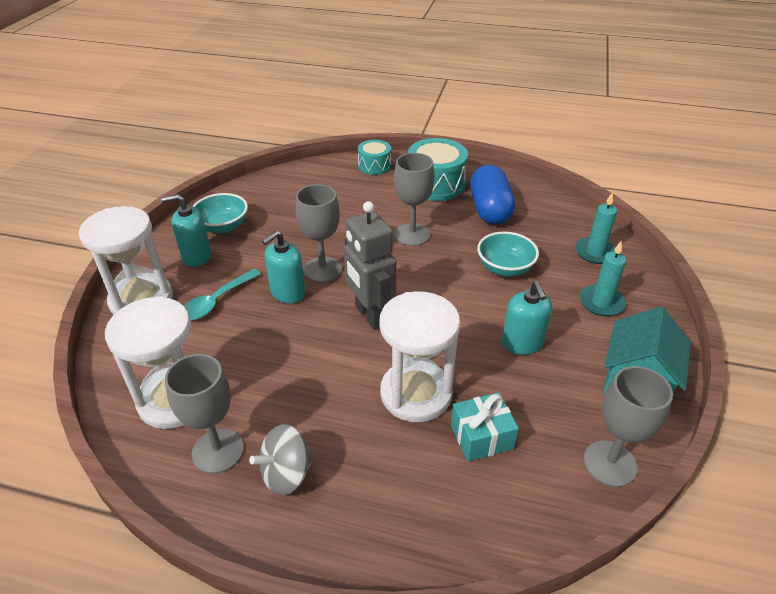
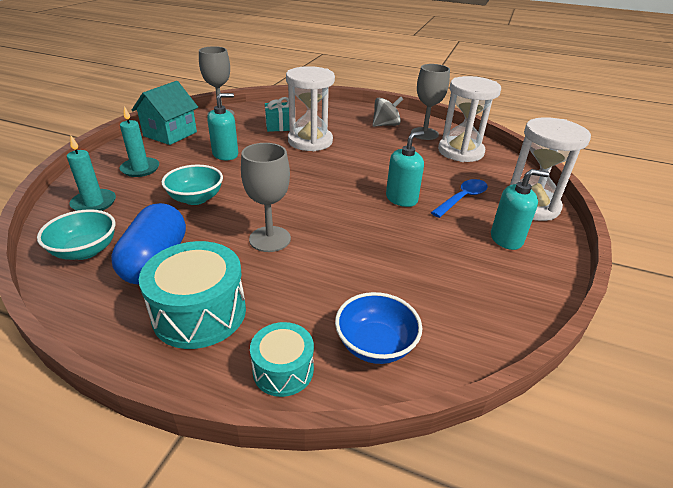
camera: 175 degrees left, 5 degrees down
(216, 301) = (462, 198): turquoise spoon -> blue spoon
(223, 227) = (497, 272): turquoise bowl -> turquoise bowl (85, 251)
(323, 179) = (375, 345): none -> blue bowl
(323, 269) = (371, 214): grey goblet -> none
(370, 315) = (331, 178): grey robot -> none
(522, 343) = (225, 154): turquoise soap dispenser -> turquoise soap dispenser turned 60 degrees clockwise

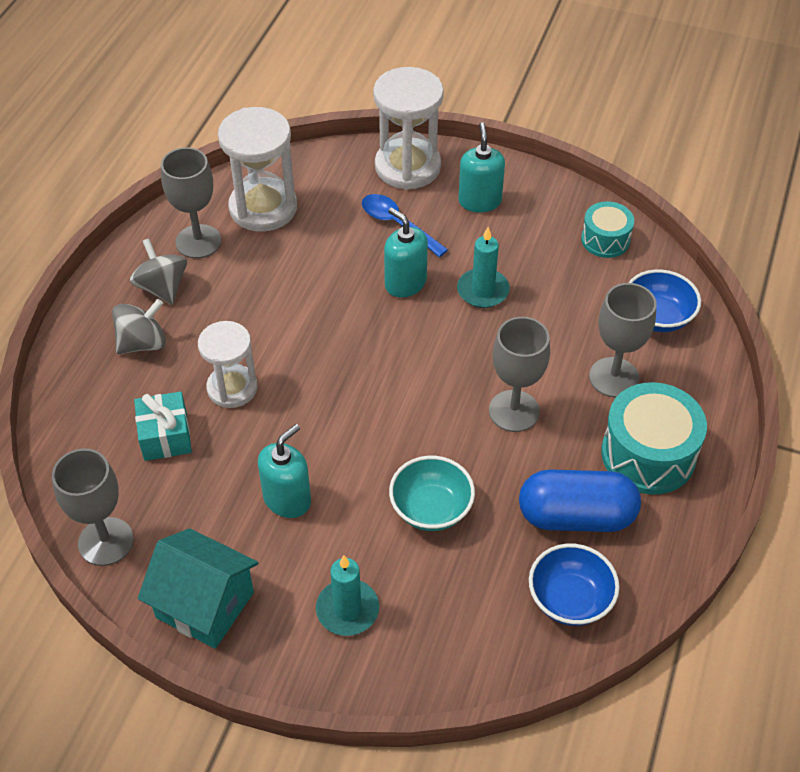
camera: 90 degrees left, 15 degrees up
(85, 251) = (570, 599): turquoise bowl -> blue bowl
(94, 203) = (459, 635): turquoise candle -> turquoise candle (483, 290)
(225, 154) = (287, 499): turquoise soap dispenser -> turquoise soap dispenser turned 75 degrees clockwise
(283, 370) = (700, 380): turquoise drum -> turquoise drum (605, 240)
(296, 300) = (614, 377): none -> grey goblet
(310, 141) = (232, 388): white hourglass -> white hourglass, size x0.66
(345, 121) = (142, 343): none -> grey spinning top

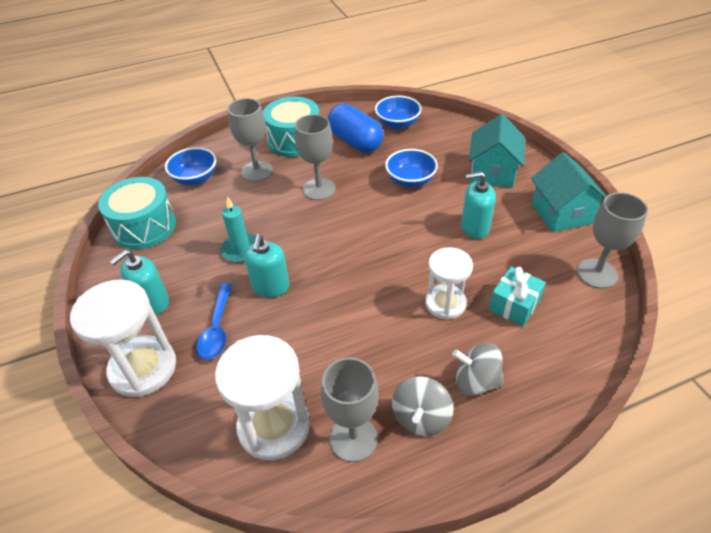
camera: 130 degrees left, 5 degrees down
(347, 609) = (493, 172): turquoise candle -> turquoise house
(431, 509) = (410, 181): turquoise bowl -> blue bowl
(605, 240) = (144, 226): turquoise drum -> turquoise drum, size x1.69

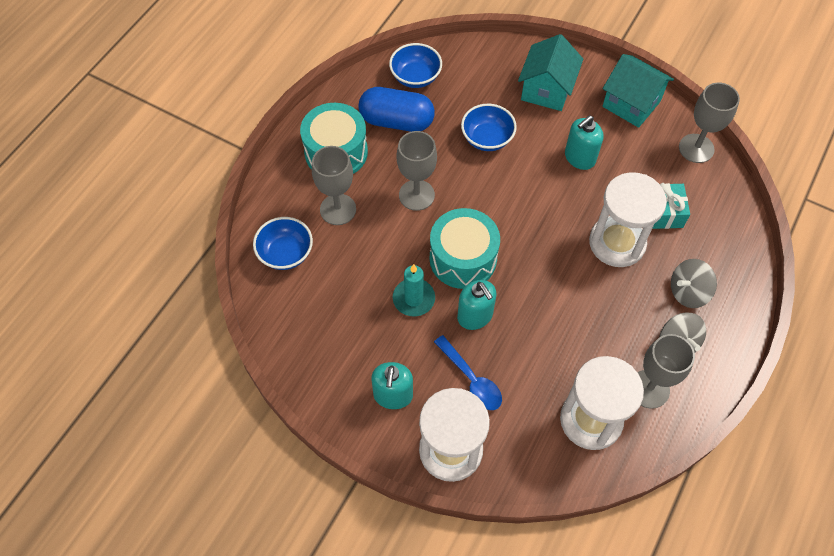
camera: 40 degrees left, 15 degrees up
(144, 226) = (297, 333): turquoise drum -> turquoise drum (463, 258)
(445, 303) = (617, 243): white hourglass -> white hourglass, size x1.51
(493, 172) = (546, 90): turquoise house -> turquoise house turned 45 degrees clockwise

